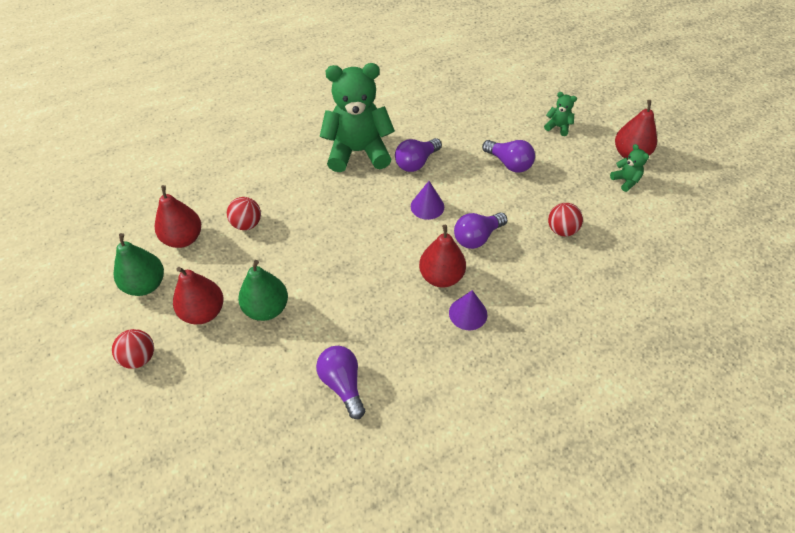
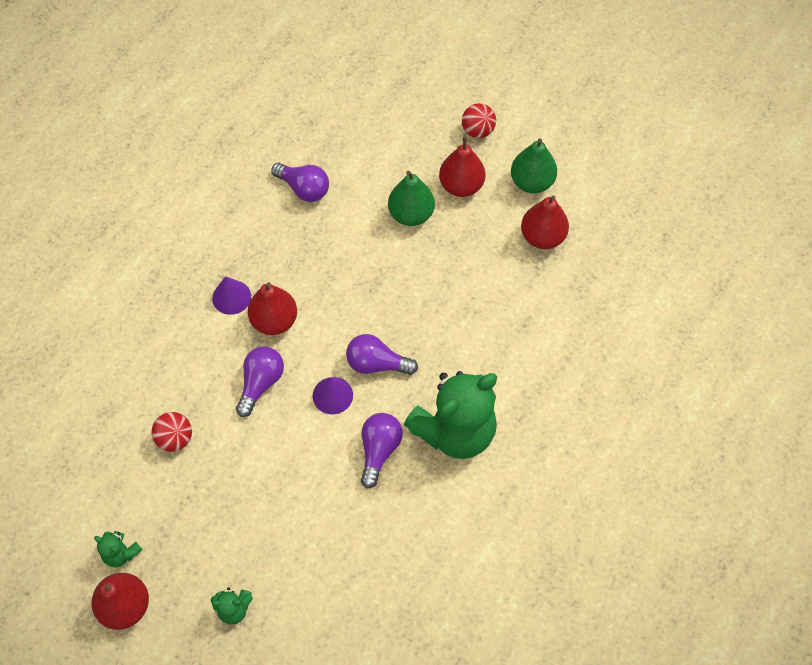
camera: 150 degrees right, 10 degrees up
(247, 224) = (498, 281): red ball -> none
(509, 163) = (271, 507): purple light bulb -> purple light bulb (377, 364)

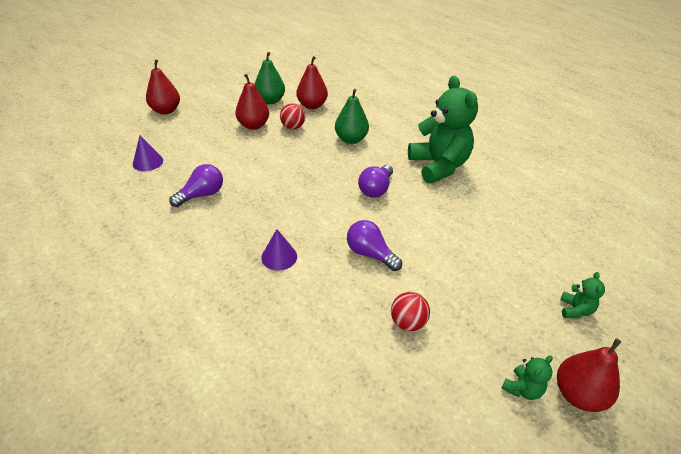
camera: 75 degrees left, 20 degrees down
(274, 321) = (315, 235): red pear -> red pear (166, 110)
(332, 395) = (394, 216): purple cone -> purple cone (148, 162)
(379, 450) = (446, 202): purple light bulb -> none
(411, 214) = (261, 149): green pear -> green pear (351, 139)
(477, 131) = (216, 111): red ball -> red ball (293, 127)

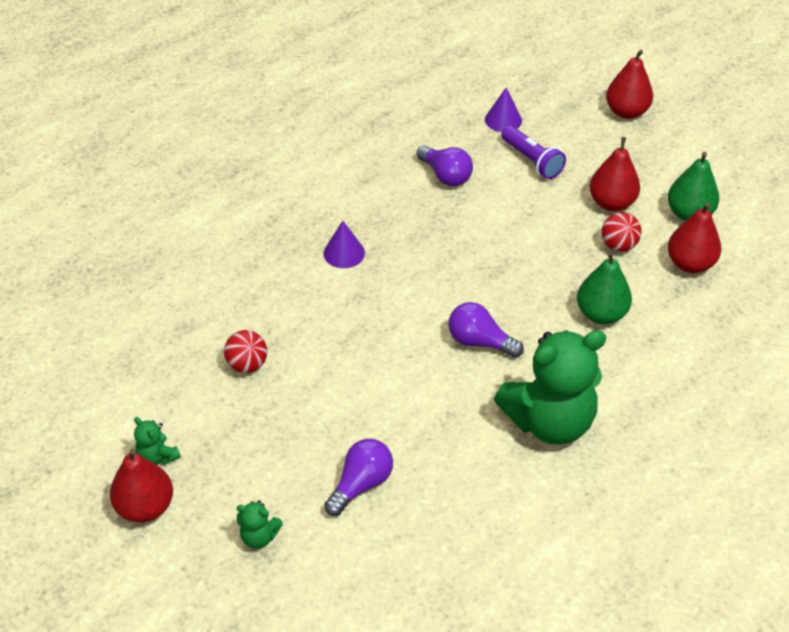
camera: 90 degrees right, 5 degrees up
(200, 153) = (532, 161): none -> purple flashlight
(370, 254) = (351, 334): purple light bulb -> purple light bulb (361, 484)

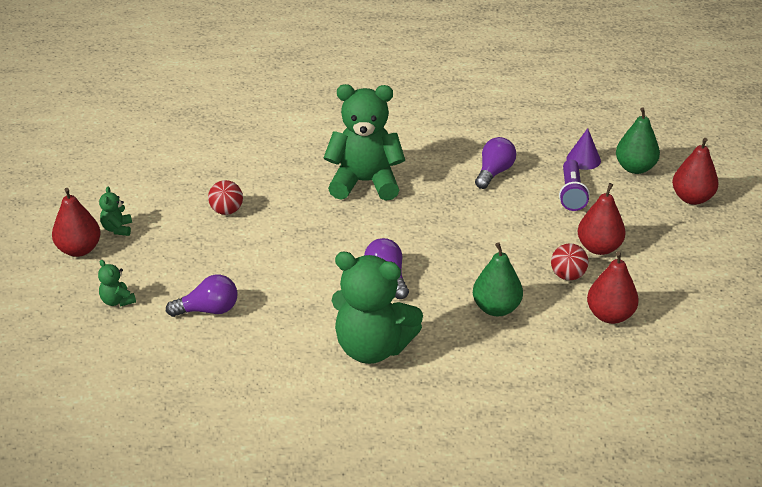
camera: 40 degrees right, 10 degrees down
(344, 253) = (365, 182): purple cone -> green teddy bear
(445, 176) = (494, 173): purple light bulb -> purple light bulb turned 150 degrees counterclockwise
(689, 214) = (654, 285): green pear -> green pear (635, 168)

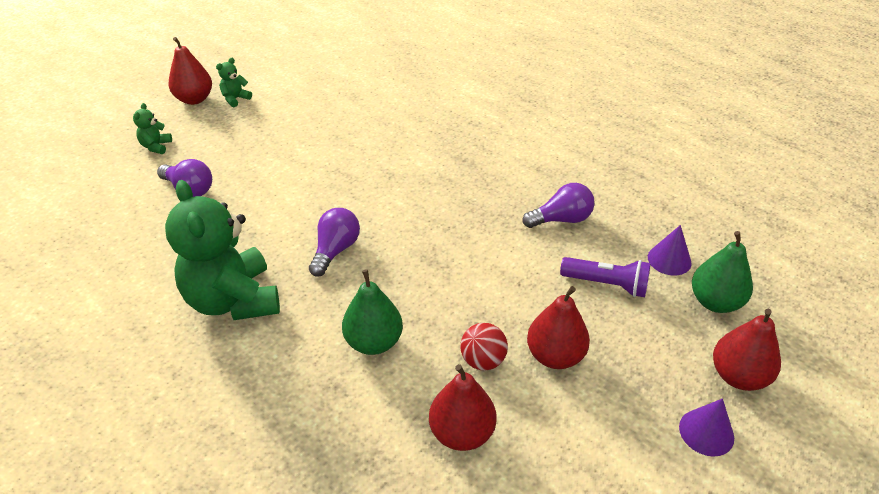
camera: 45 degrees right, 5 degrees up
(227, 211) = (315, 126): red ball -> none
(365, 182) = (441, 163): green teddy bear -> none
(571, 194) = (607, 284): purple flashlight -> purple flashlight turned 120 degrees counterclockwise
(711, 234) = (706, 432): none -> purple cone

